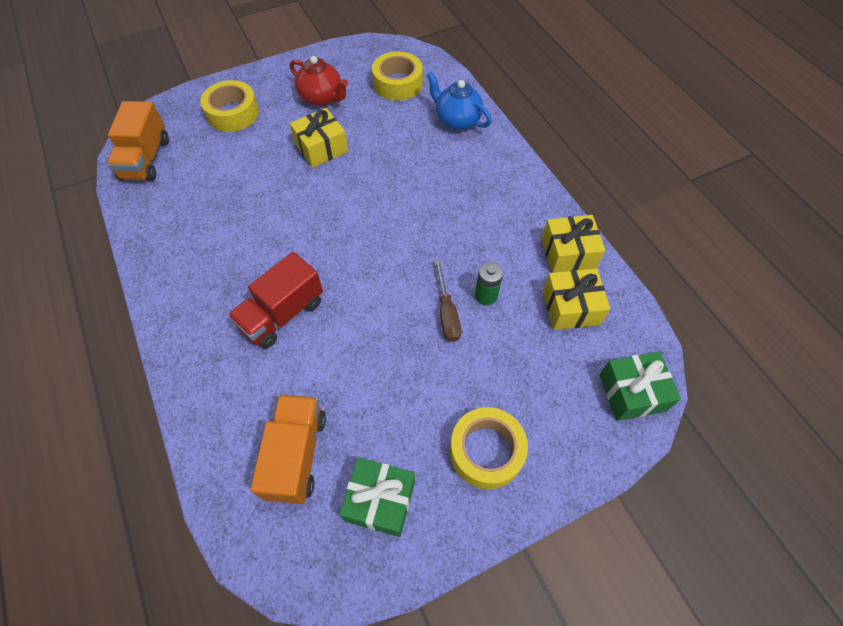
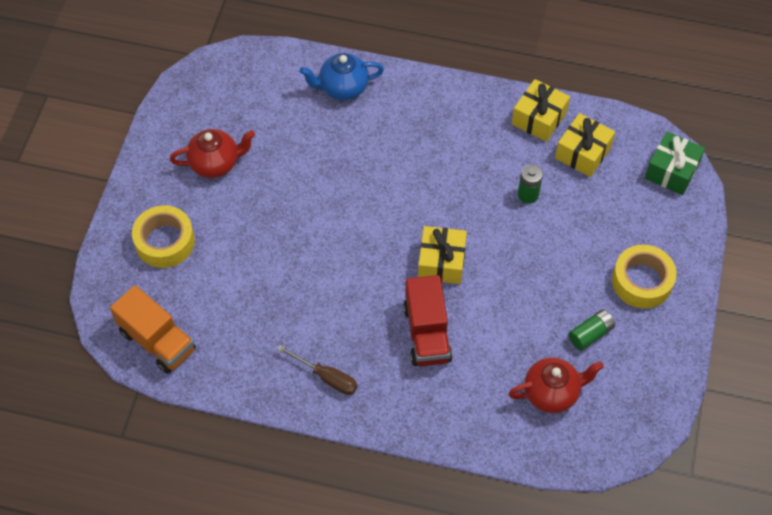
camera: 50 degrees left, 0 degrees up
(296, 455) = (551, 393): orange truck -> red teapot
(321, 148) = (277, 202): yellow gift -> yellow gift (441, 262)
(380, 500) = (624, 364): green gift -> none
(388, 445) = (590, 334): none -> green battery
(398, 83) = (255, 97): yellow tape -> none
(447, 313) = (521, 229): brown screwdriver -> brown screwdriver (326, 377)

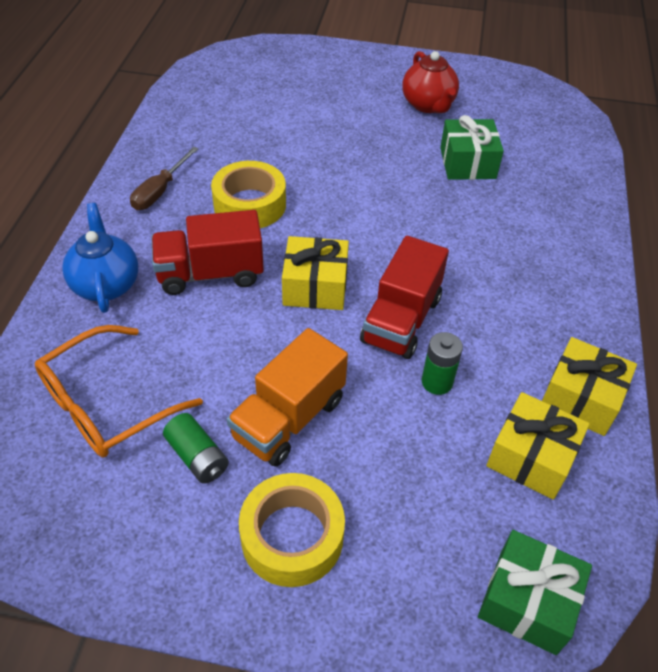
camera: 85 degrees right, 10 degrees down
(157, 341) = (214, 80): orange truck -> orange truck (289, 418)
(165, 242) = (327, 79): yellow tape -> yellow tape (249, 204)
(301, 145) = (467, 163): none -> green gift
(343, 88) = (562, 194): blue teapot -> blue teapot (106, 284)
(474, 210) = (401, 320): none -> red truck
(551, 393) = (106, 404): red teapot -> orange glasses

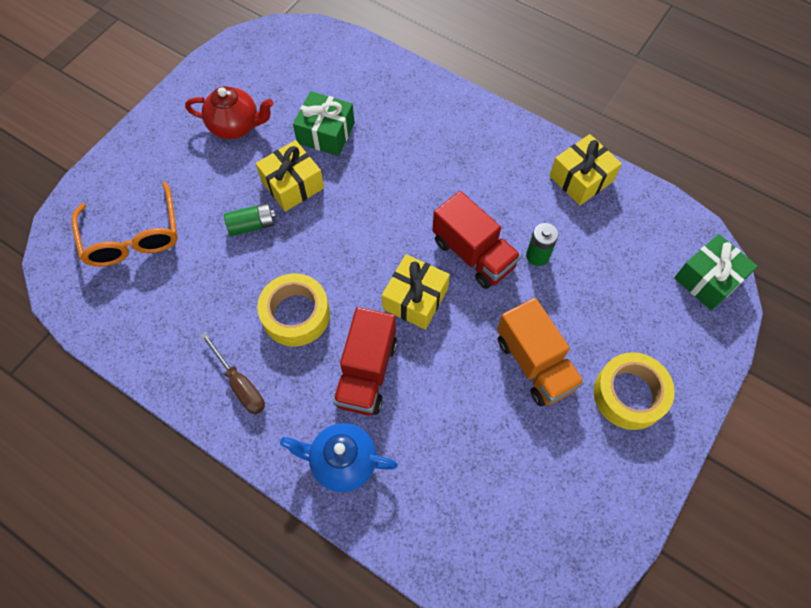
camera: 65 degrees left, 15 degrees up
(106, 404) = (476, 491): orange glasses -> orange glasses (133, 237)
(197, 457) = (547, 436): green battery -> green battery (252, 225)
(531, 457) = (615, 229): yellow gift -> yellow gift (292, 185)

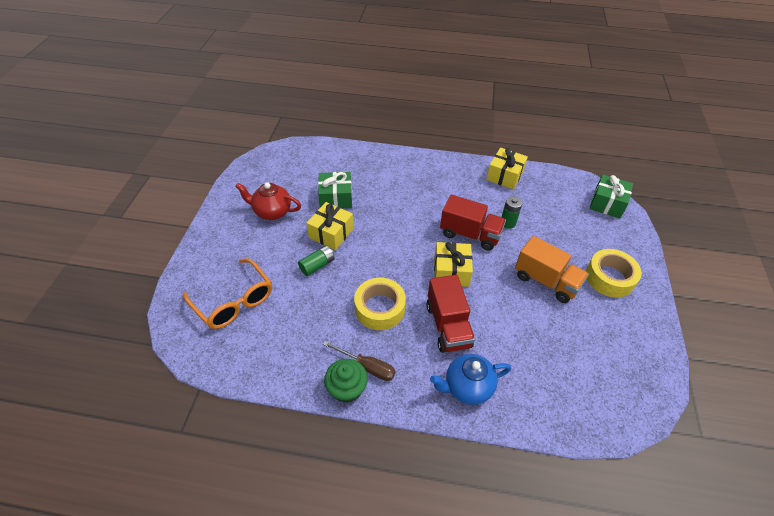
camera: 25 degrees left, 15 degrees down
(203, 402) = (347, 388): none -> green cupcake
(235, 126) = (272, 212): red teapot -> red teapot turned 150 degrees counterclockwise

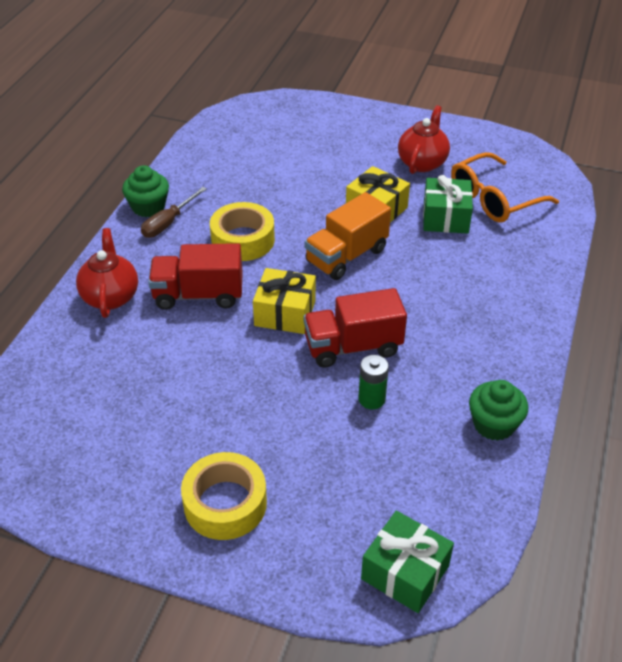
camera: 100 degrees right, 5 degrees down
(234, 301) = (284, 137): orange glasses -> orange glasses (493, 199)
(317, 265) = (323, 195): green battery -> none
(467, 387) = (110, 296): blue teapot -> red teapot
(470, 234) = (353, 347): red truck -> red truck turned 45 degrees clockwise
(504, 176) = (494, 424): yellow gift -> green cupcake
(546, 281) = (241, 415): orange truck -> orange truck (346, 256)

